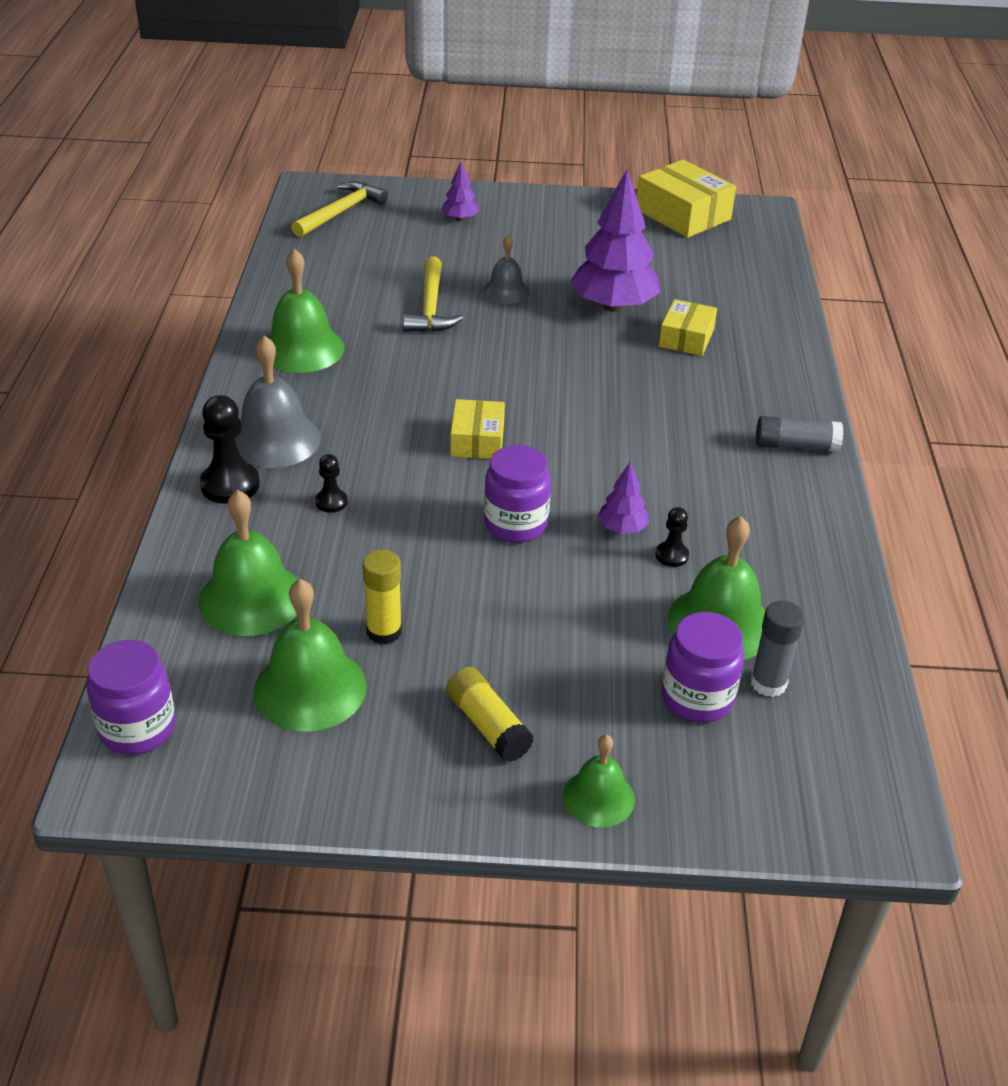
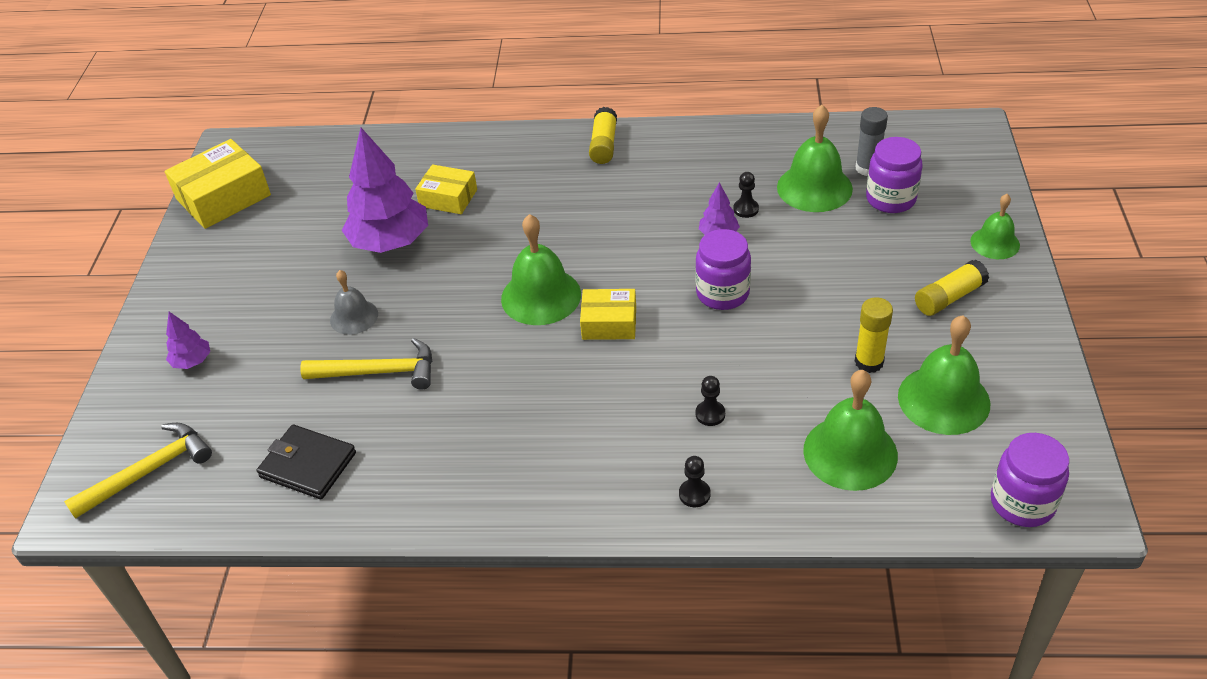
camera: 85 degrees left, 5 degrees up
(230, 485) = (694, 494): black pawn -> black pawn, size x0.54
(274, 439) = (618, 470): grey bell -> none
(302, 349) = (453, 469): green bell -> green bell (541, 296)
(328, 278) = (308, 465): none -> black wallet
(341, 212) = (149, 471): yellow hammer -> yellow hammer turned 105 degrees clockwise
(795, 446) = (603, 145): grey glue stick -> yellow glue stick

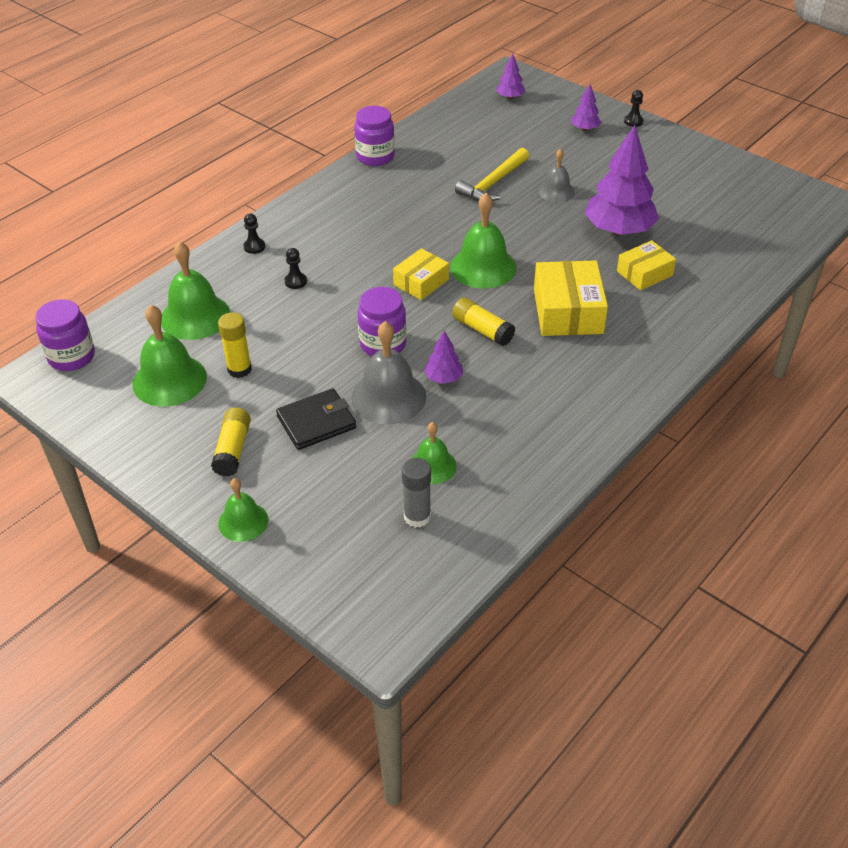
camera: 125 degrees right, 0 degrees up
(149, 471) = (510, 97): yellow hammer -> purple tree
(223, 197) = (757, 182): yellow box -> yellow box (568, 311)
(308, 465) = (451, 140): black wallet -> black wallet (316, 422)
(603, 145) = (629, 381): yellow glue stick -> yellow glue stick (482, 330)
(746, 209) = (454, 410): black pawn -> black pawn (633, 121)
(778, 251) = (388, 397): none -> grey bell
(814, 187) = (432, 466): green bell -> green bell, size x0.60
(890, 199) = (364, 500): purple jar -> purple jar (375, 157)

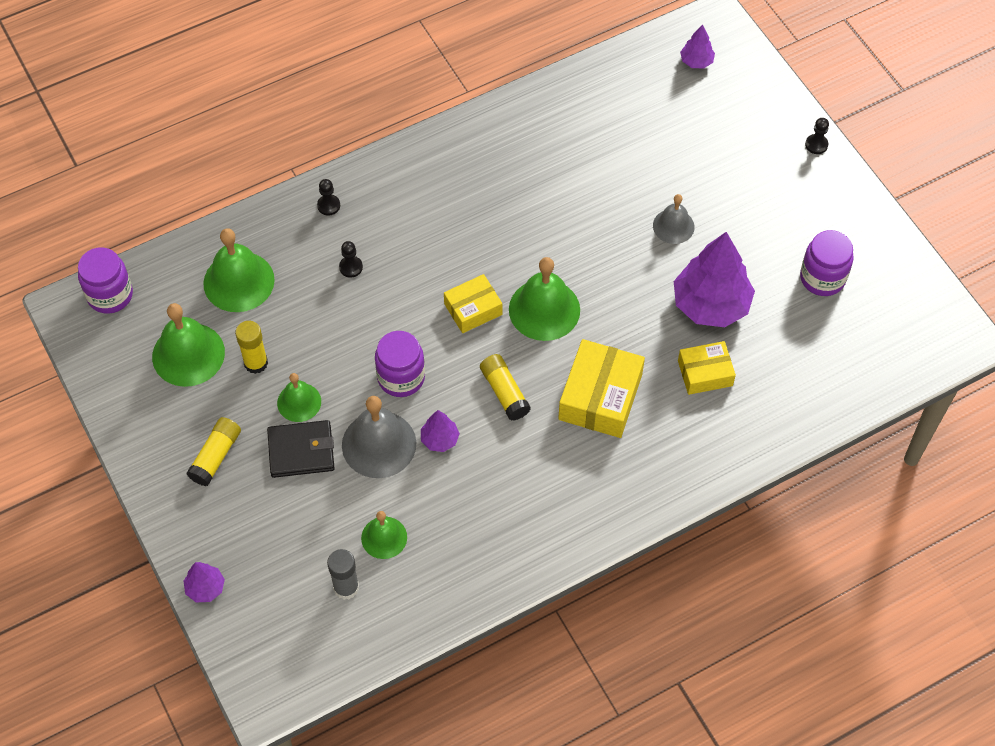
camera: 20 degrees right, 15 degrees up
(243, 521) = (196, 538): green bell -> green bell (299, 402)
(375, 157) = (504, 111): purple jar -> purple jar (822, 278)
(493, 183) = (611, 192): yellow hammer -> none
(585, 129) = (755, 139): purple tree -> purple tree (205, 588)

